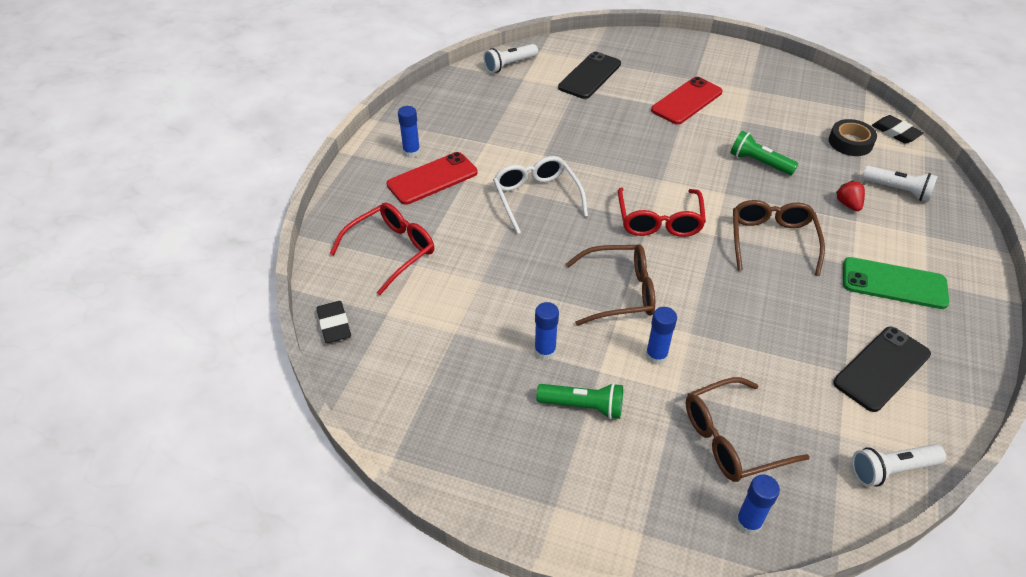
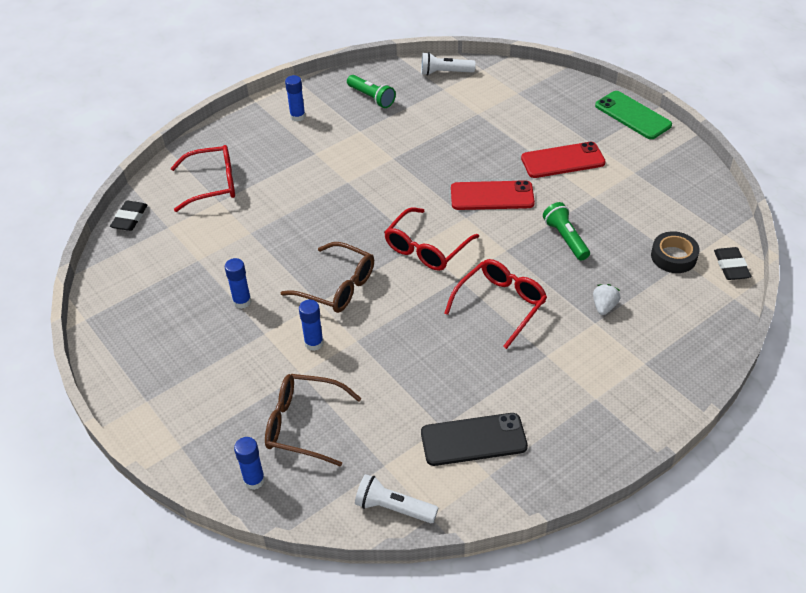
camera: 35 degrees right, 0 degrees up
(432, 178) = (292, 143): red phone -> red phone (492, 196)
(536, 198) = (352, 190): white glasses -> none
(583, 406) = (228, 350): green flashlight -> green flashlight (371, 98)
(589, 76) = (502, 106): black phone -> none
(772, 241) = (500, 305): brown glasses -> red glasses
(848, 204) = (604, 306): red strawberry -> white strawberry
(894, 283) = (564, 386): green phone -> green phone (632, 115)
(897, 190) = (666, 316): white flashlight -> none

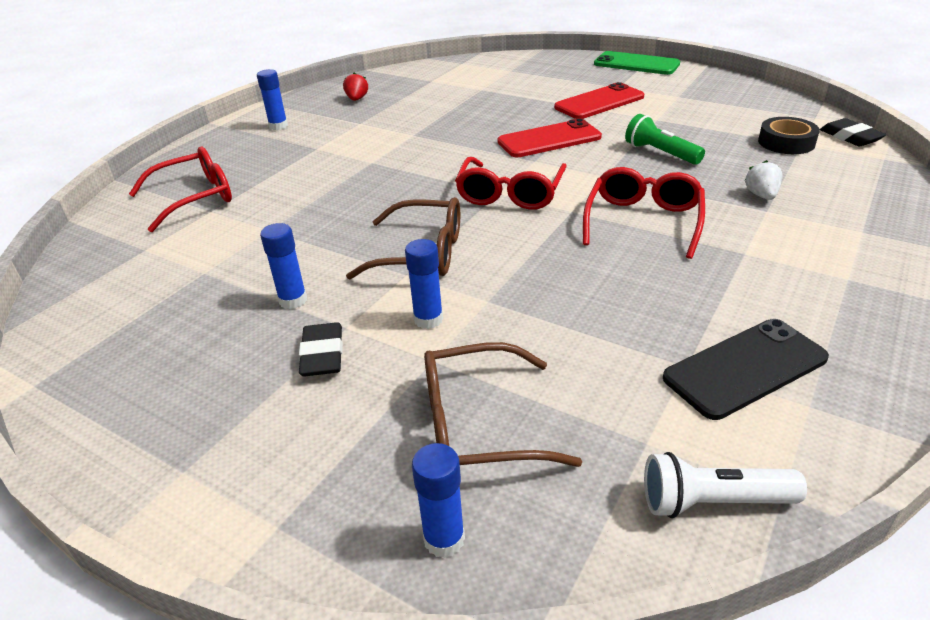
camera: 20 degrees left, 10 degrees down
(129, 218) = (82, 253): black eraser -> black eraser (322, 354)
(371, 98) = (357, 99): green flashlight -> red strawberry
(445, 72) = (424, 71): white flashlight -> none

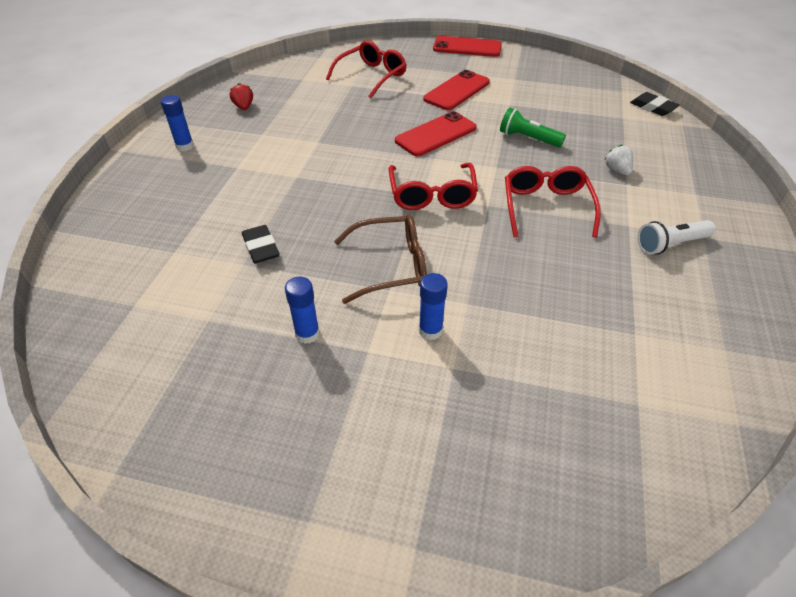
camera: 20 degrees left, 10 degrees up
(195, 198) = (149, 239): red glasses -> red glasses (371, 76)
(322, 354) = (363, 382): black eraser -> black eraser (261, 247)
(444, 539) = (543, 522): blue glue stick -> none
(478, 425) = (518, 419): brown glasses -> none
(636, 64) = (467, 47): green phone -> red phone
(712, 501) = (700, 441): white flashlight -> white flashlight (670, 244)
(745, 368) = (672, 327): black phone -> none
(786, 142) = (612, 117): black tape -> none

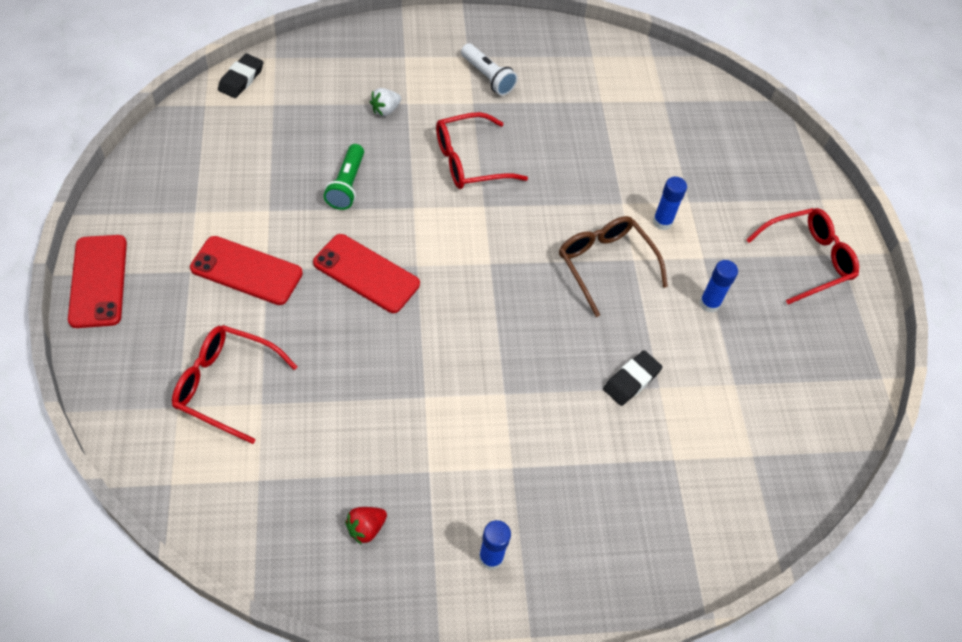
camera: 115 degrees left, 10 degrees up
(432, 195) = (487, 254): red glasses -> red glasses (807, 260)

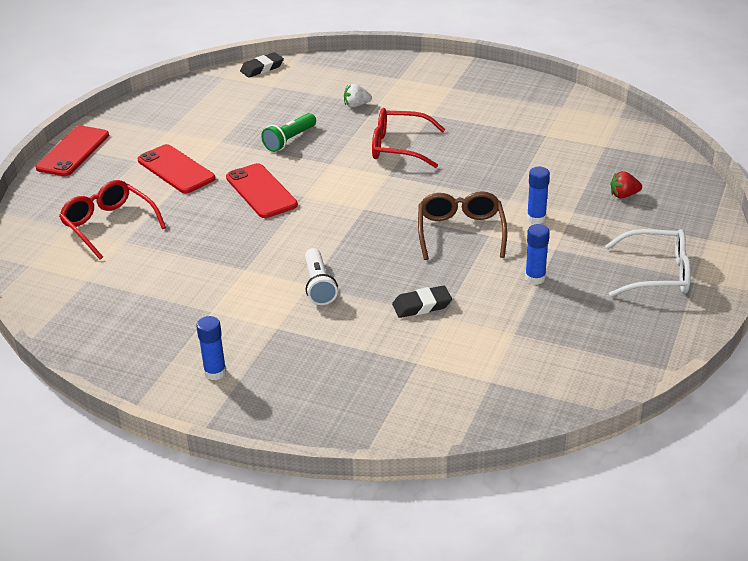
camera: 35 degrees right, 20 degrees down
(366, 528) = (138, 328): red strawberry -> red strawberry (623, 195)
(487, 77) = (457, 102): white flashlight -> white flashlight (318, 286)
(807, 260) = (657, 274): red glasses -> white glasses

